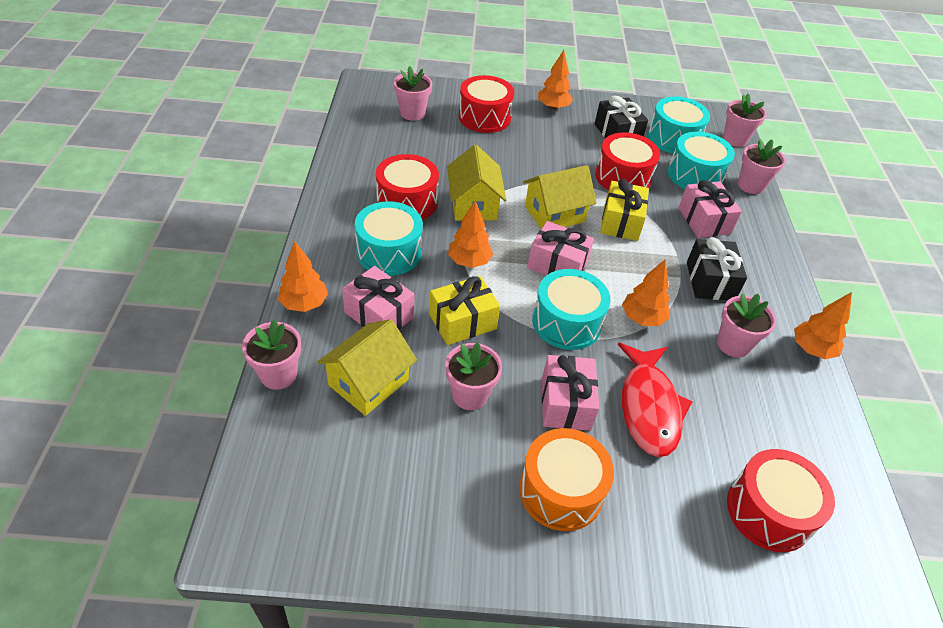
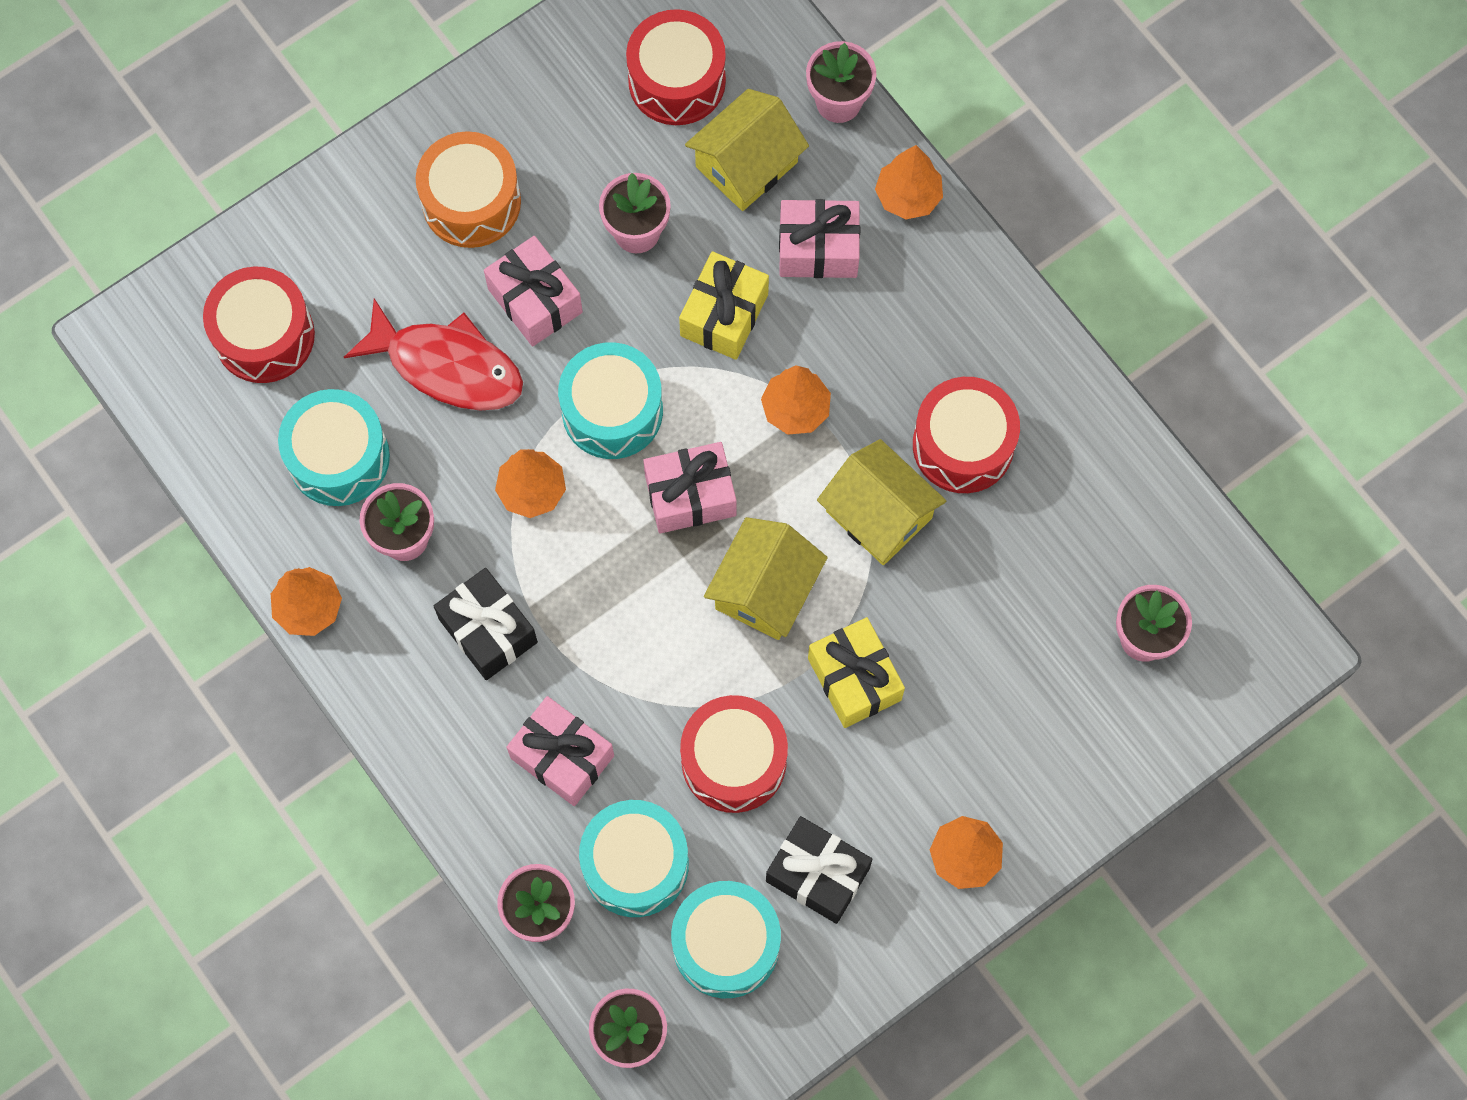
camera: 145 degrees right, 25 degrees up
(368, 382) = (746, 164): yellow house -> yellow house turned 45 degrees clockwise
(389, 252) = (898, 343): turquoise drum -> turquoise drum (338, 457)
(484, 117) = (1038, 727): red drum -> red drum (677, 80)
(620, 222) = (670, 651): yellow gift -> yellow gift (854, 679)
(649, 407) = (447, 366): red fish -> red fish turned 150 degrees clockwise

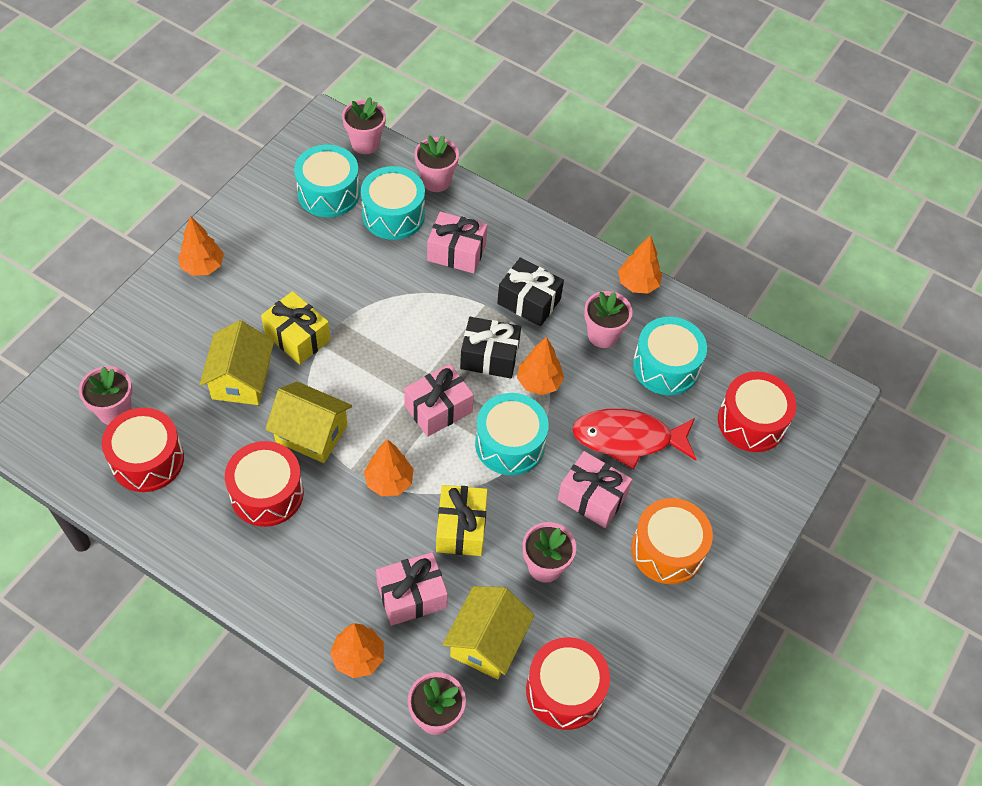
camera: 155 degrees right, 15 degrees down
(734, 760) = (356, 277): red drum -> red drum (147, 460)
(765, 590) = (370, 369): yellow house -> yellow house (241, 379)
(817, 874) = (287, 236): black gift -> black gift (489, 357)

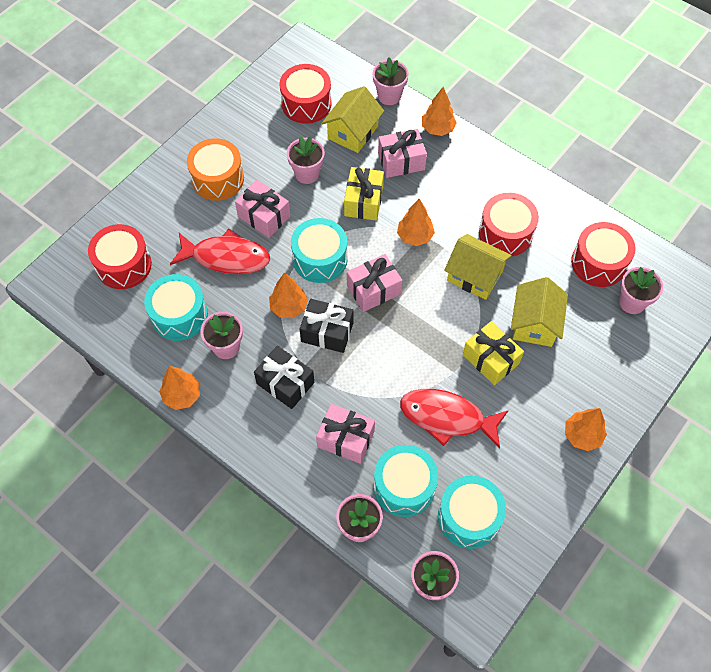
camera: 170 degrees left, 5 degrees up
(349, 276) = (447, 417): none -> red fish

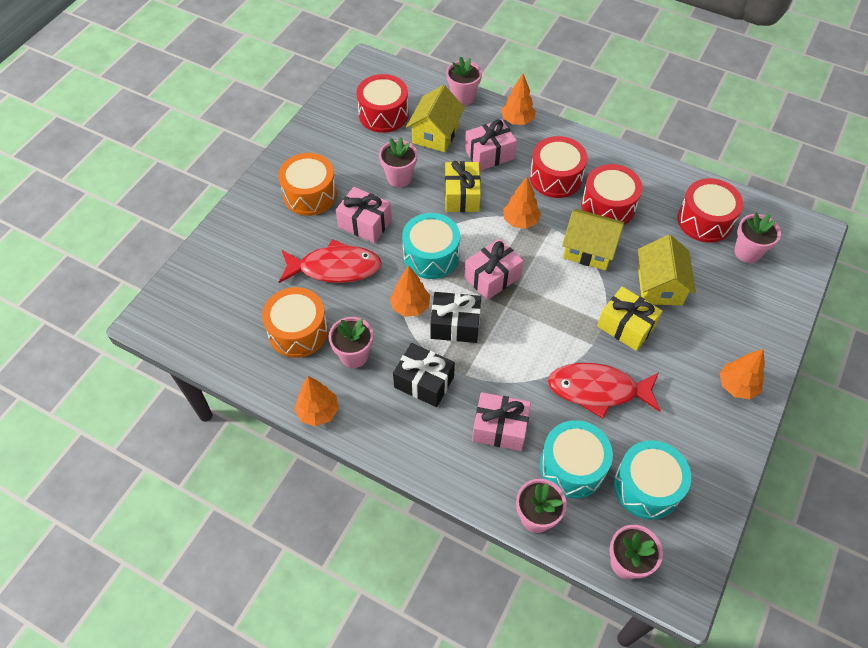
camera: 10 degrees left, 5 degrees down
(124, 265) = (229, 291): red drum -> red drum (556, 177)
(179, 315) = (298, 331): turquoise drum -> orange drum

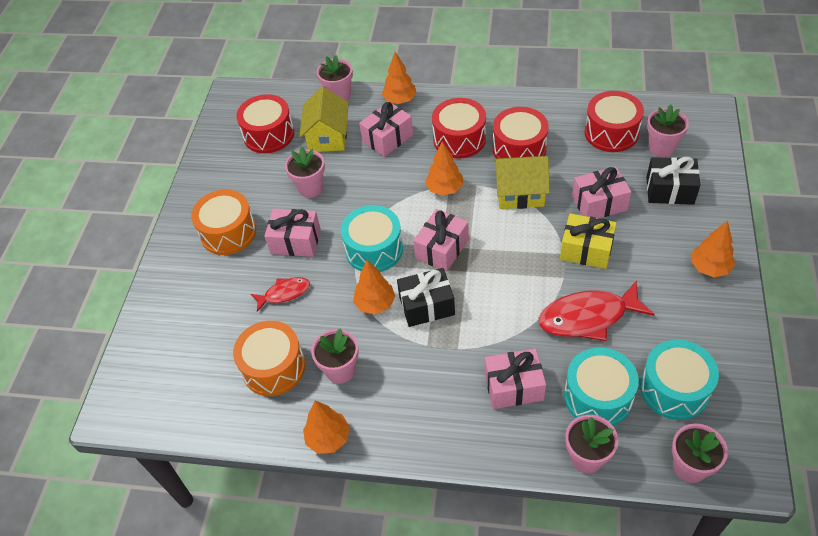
camera: 15 degrees left, 5 degrees down
(335, 268) = (284, 293): red fish -> red fish, size x0.56
(424, 382) = (421, 370): black gift -> black gift (670, 190)
(461, 196) = (378, 184): yellow gift -> none
(659, 286) = (599, 203): yellow house -> pink gift

